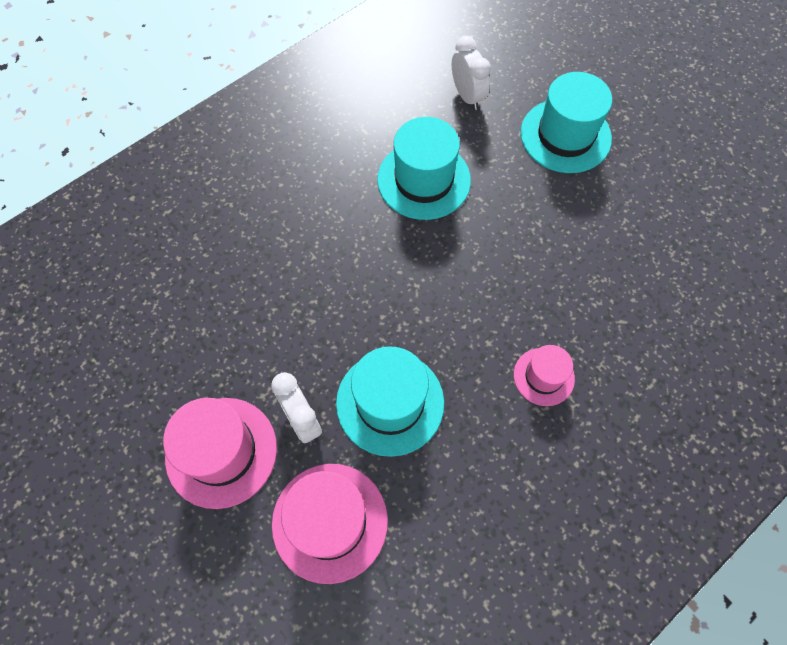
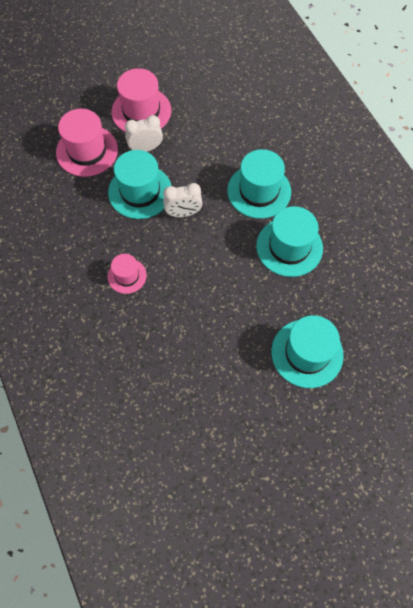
camera: 105 degrees right, 0 degrees up
(343, 234) = (259, 191): none -> turquoise hat
(467, 96) = (358, 295): white clock -> white clock (183, 213)

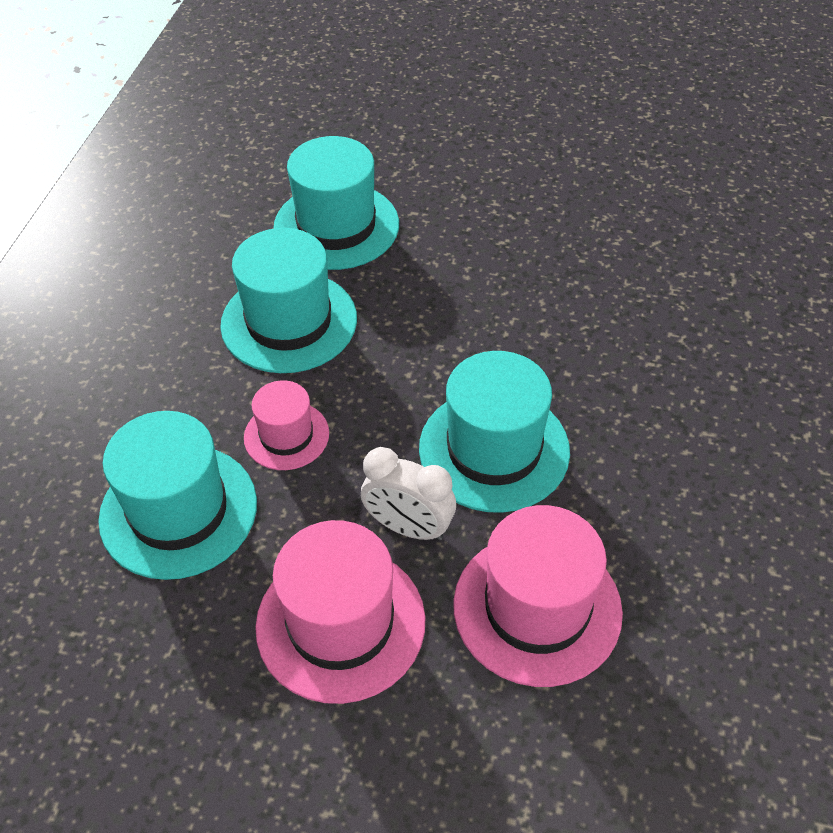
camera: 140 degrees left, 15 degrees down
(127, 276) = (628, 331): pink hat -> pink hat (286, 435)
(183, 213) = (449, 365): white clock -> none
(307, 353) = (450, 117): turquoise hat -> turquoise hat (178, 511)

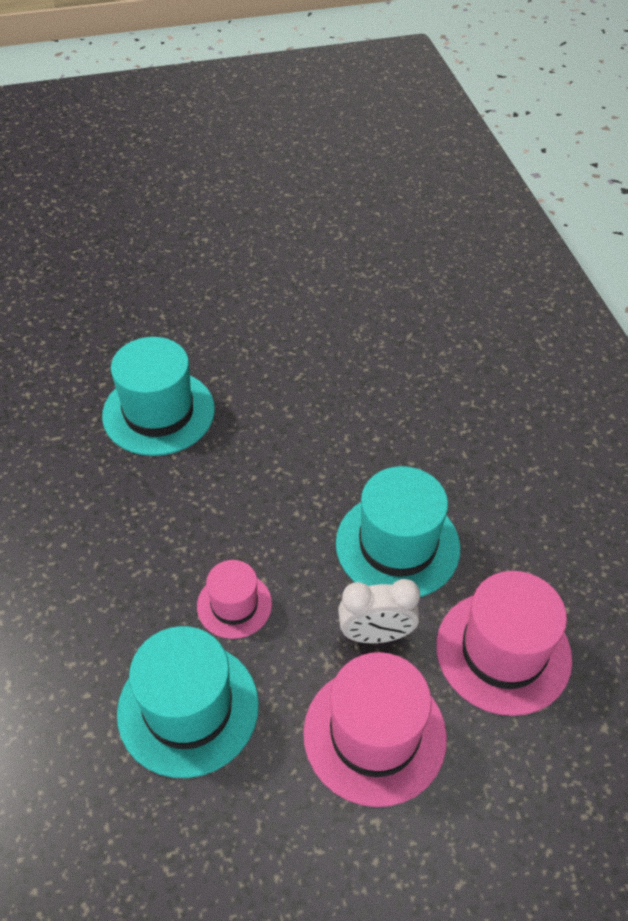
camera: 30 degrees left, 0 degrees up
(289, 322) = (173, 509): turquoise hat -> none

